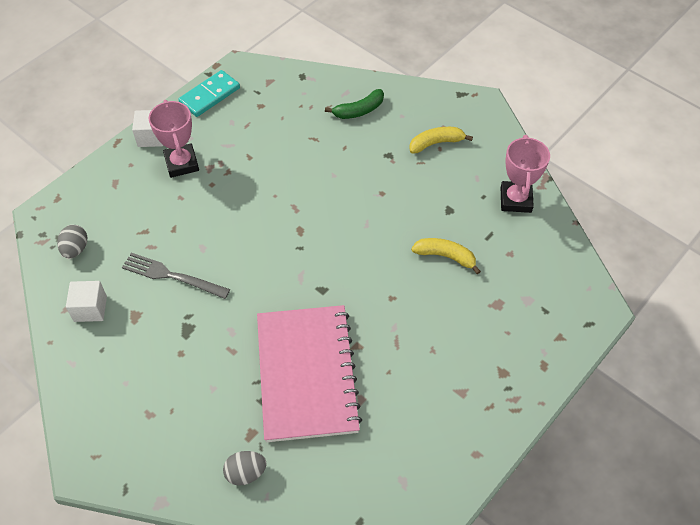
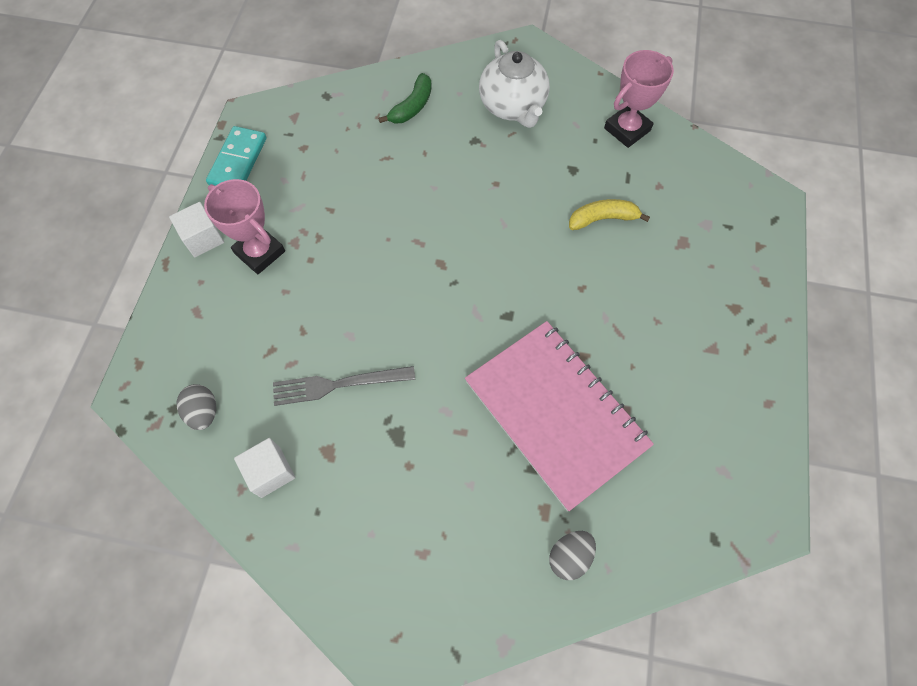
camera: 30 degrees left, 10 degrees up
(436, 143) = (513, 106): yellow banana -> white teapot
(515, 200) = (627, 129): pink trophy -> pink trophy turned 75 degrees clockwise

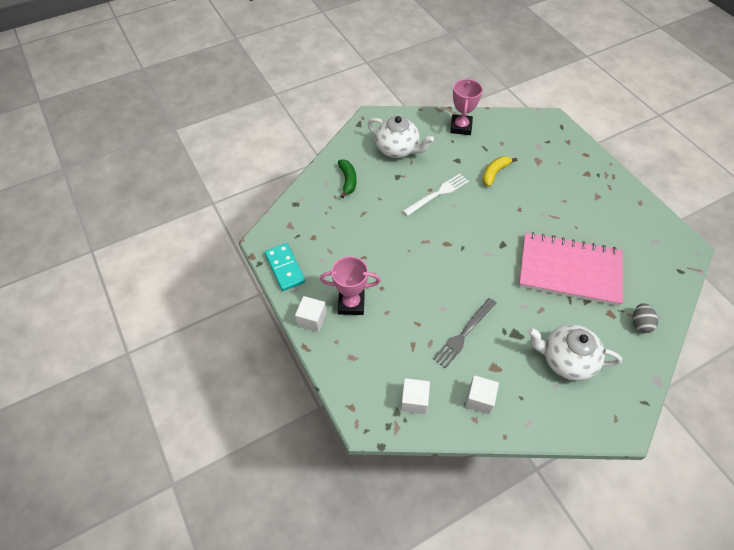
camera: 40 degrees left, 10 degrees down
(203, 412) = (414, 400): grey egg -> white cube
(420, 516) = (566, 360): none -> white teapot
(499, 195) = (438, 194): none -> white fork

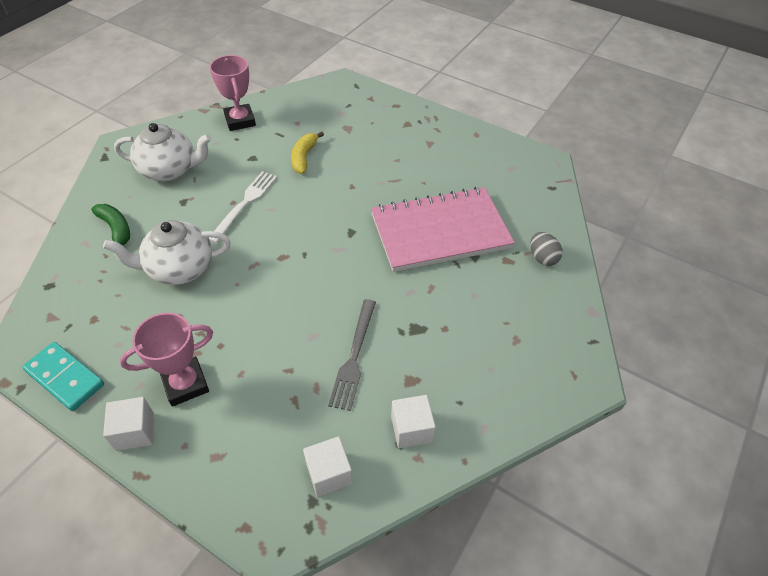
camera: 30 degrees left, 5 degrees down
(566, 360) = (487, 333): white teapot -> white teapot (179, 269)

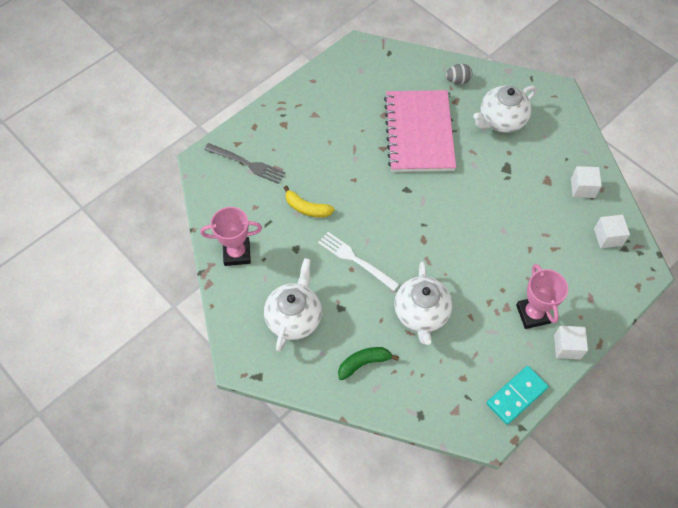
camera: 75 degrees left, 10 degrees up
(354, 357) = (524, 209): grey fork -> grey fork (247, 164)
(496, 313) = (501, 120): none -> white teapot

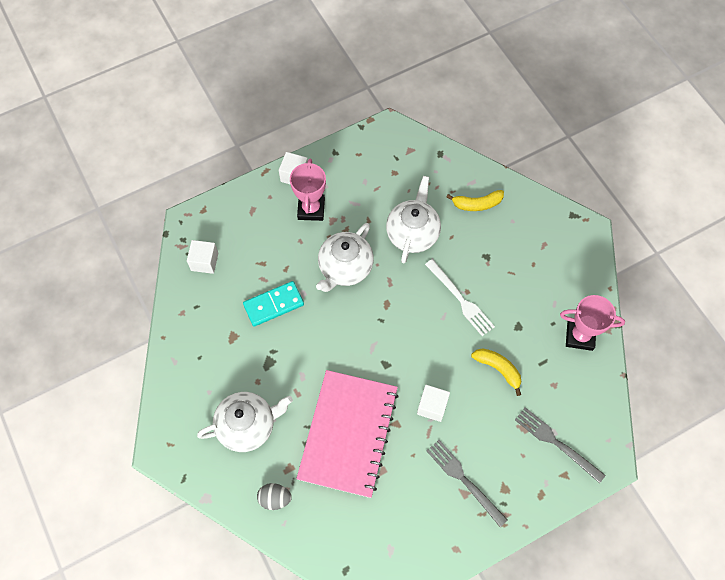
camera: 165 degrees left, 5 degrees up
(294, 317) = (532, 258): white teapot -> white teapot (345, 268)
(317, 123) = (464, 480): none -> grey fork
(364, 363) = (477, 204): green banana -> yellow banana
(516, 396) = (355, 149): turquoise domino -> turquoise domino (273, 304)
(582, 188) = (201, 319): white cube -> white cube (432, 406)

